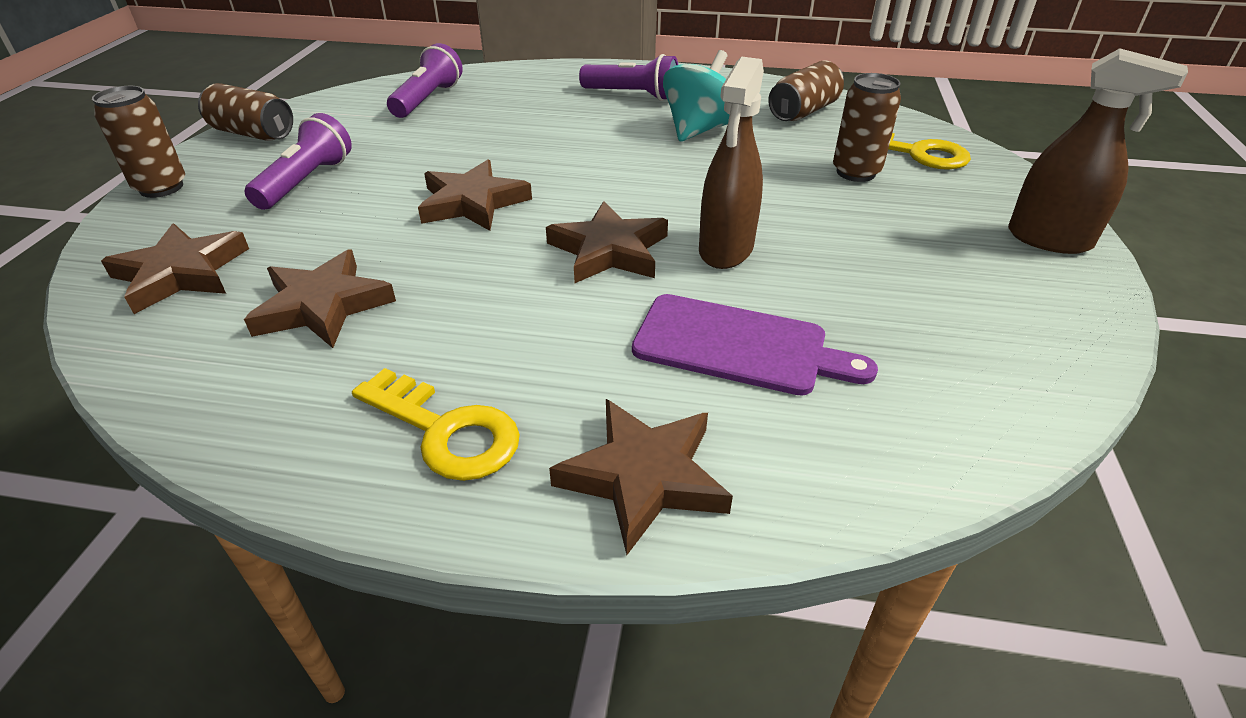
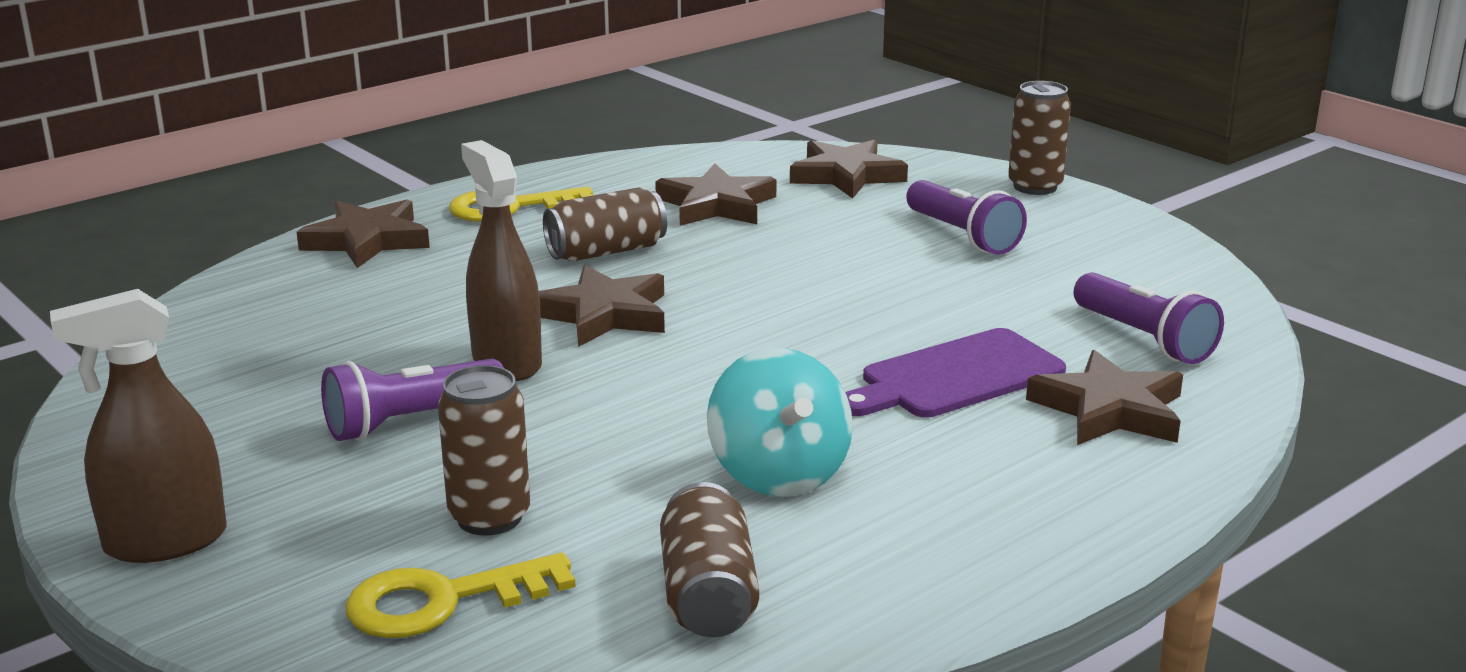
camera: 130 degrees right, 15 degrees down
(252, 133) = (1138, 235): brown can -> brown can (606, 252)
(472, 202) = (797, 288): brown star -> brown star (1109, 410)
(632, 95) = (976, 481): purple flashlight -> purple flashlight (410, 421)
(739, 346) = (394, 310): purple cutting board -> purple cutting board (956, 377)

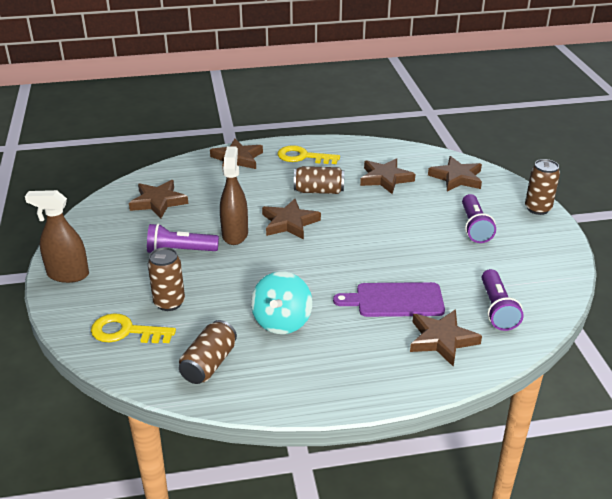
camera: 30 degrees right, 10 degrees up
(258, 352) = (158, 202): none -> brown star

